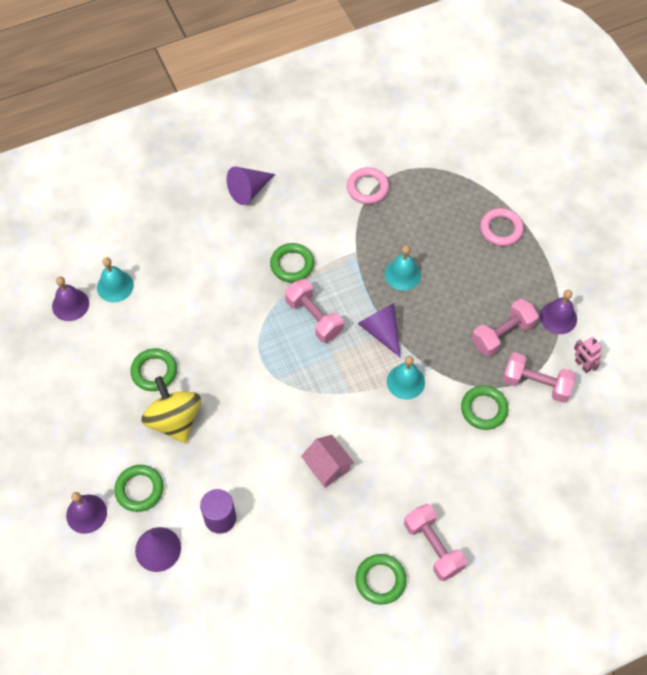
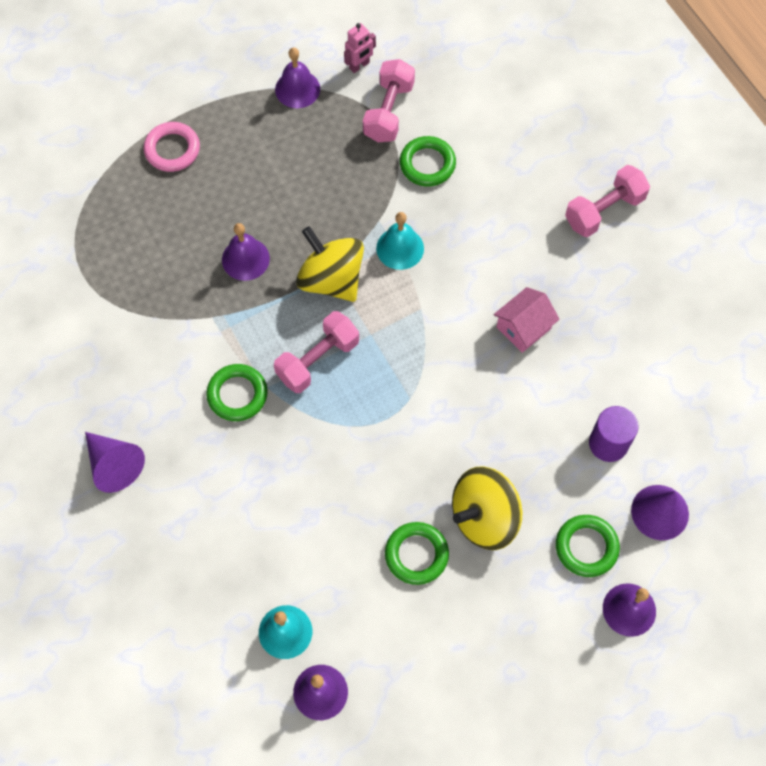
camera: 95 degrees left, 5 degrees up
(367, 188) = (109, 309): pink ring -> none
(380, 580) = (652, 262): green ring -> none
(381, 331) = (331, 279): purple cone -> yellow spinning top
(402, 274) = (245, 259): turquoise bell -> purple bell
(502, 334) = (325, 146): pink dumbbell -> none

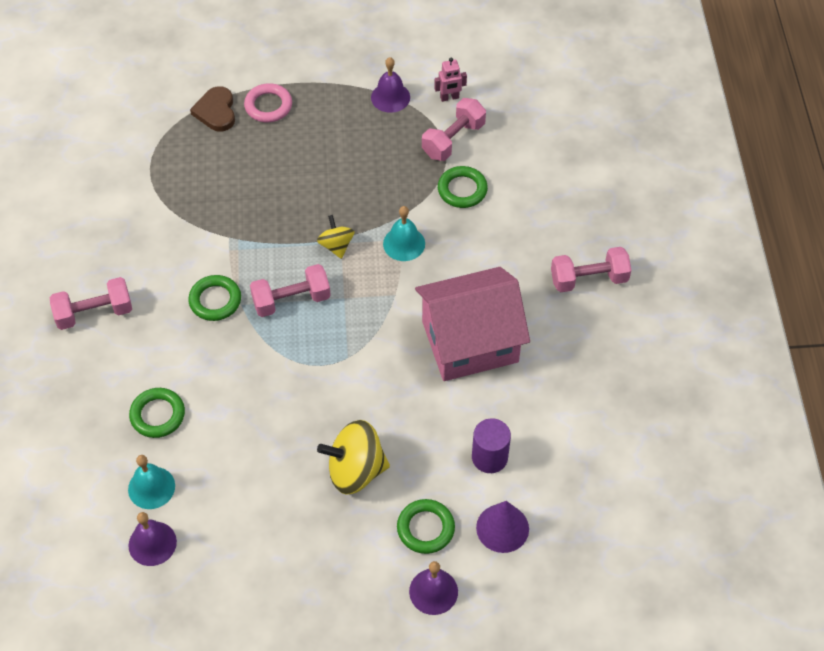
camera: 25 degrees right, 10 degrees down
(114, 464) = (94, 313): purple cone -> pink dumbbell
(118, 178) = (216, 111): none -> brown heart
(245, 259) = (278, 205): purple bell -> none
(331, 279) = (336, 245): yellow spinning top -> yellow spinning top, size x0.57
(416, 554) = (285, 475): green ring -> green ring (157, 415)
(523, 327) = (470, 341): pink house -> pink house, size x2.16

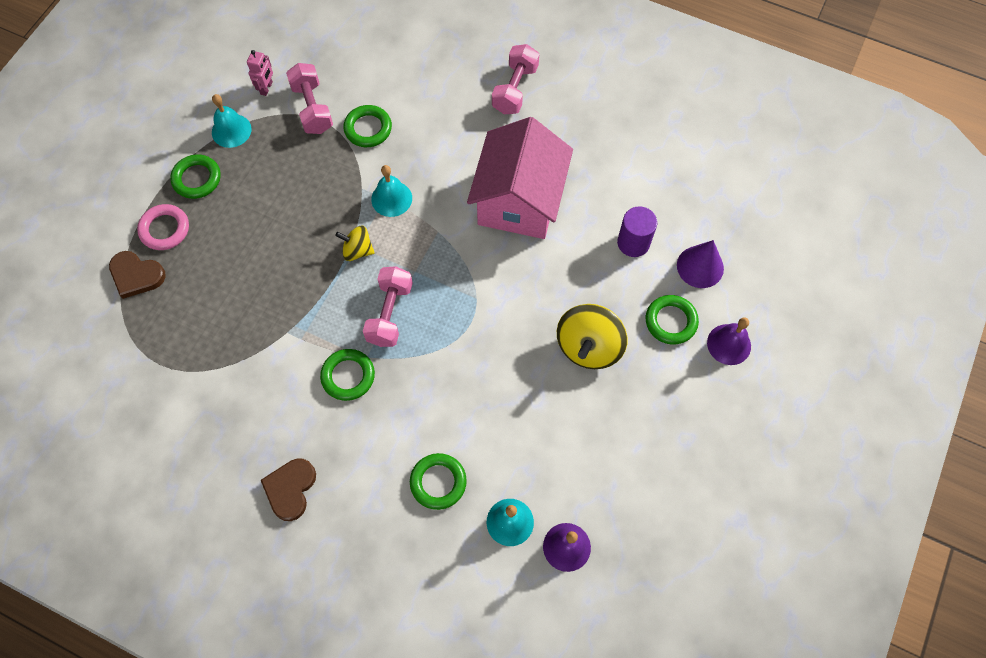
camera: 60 degrees left, 10 degrees up
(94, 313) = (290, 489): pink dumbbell -> brown heart
(328, 100) = (197, 179): none -> green ring
(390, 97) = (231, 130): purple bell -> turquoise bell

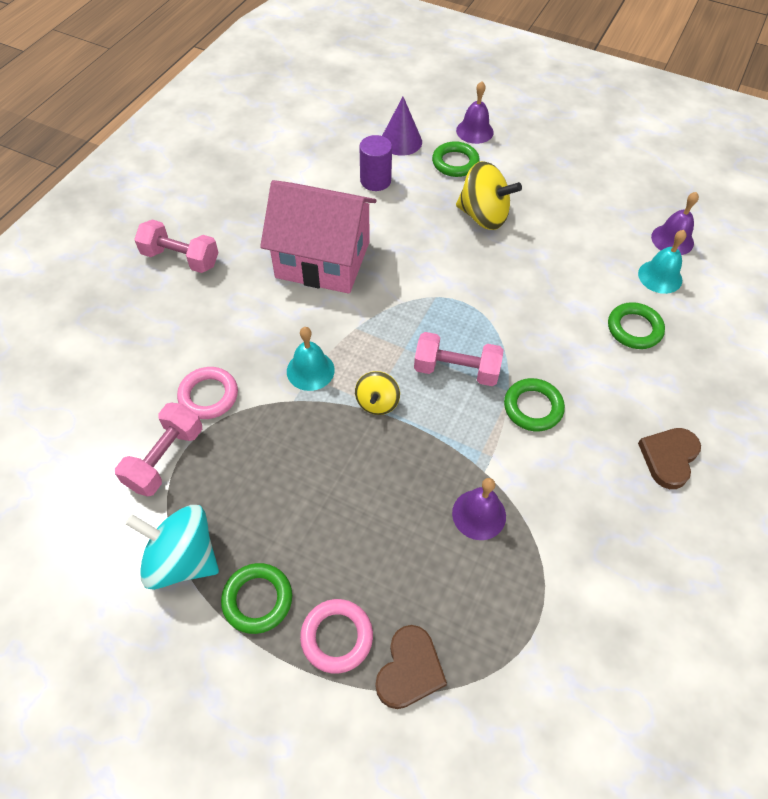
camera: 90 degrees left, 10 degrees down
(231, 130) = (182, 559): turquoise bell -> turquoise spinning top
(249, 326) = (479, 514): none -> purple bell
(266, 88) = (119, 517): pink robot -> none
(290, 489) = (669, 458): brown heart -> brown heart turned 105 degrees clockwise
(312, 108) = (165, 458): pink dumbbell -> pink dumbbell turned 45 degrees counterclockwise
(368, 129) = (208, 395): green ring -> pink ring

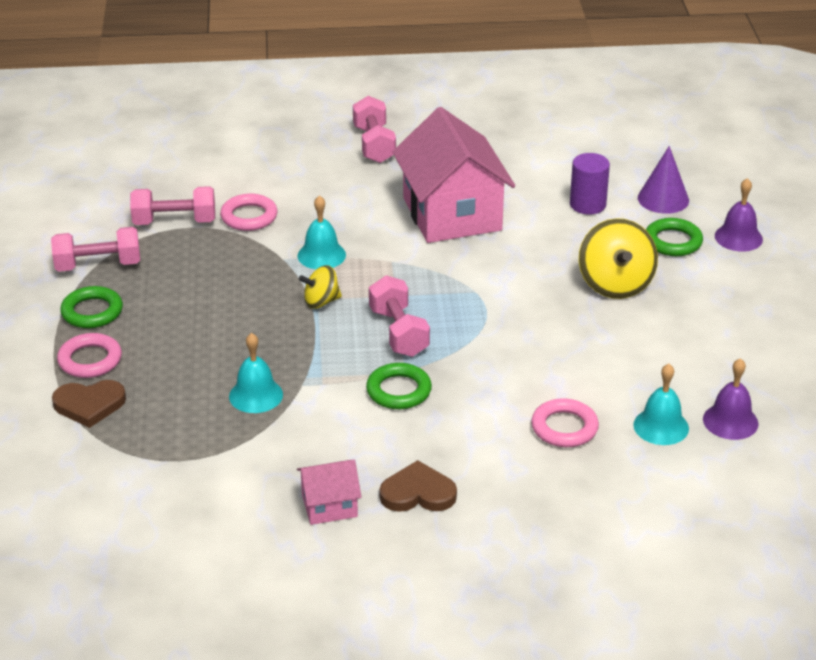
camera: 60 degrees right, 20 degrees down
(182, 559) = (98, 265): turquoise spinning top -> pink dumbbell
(479, 514) = (256, 395): purple bell -> turquoise bell
(634, 329) = (564, 428): green ring -> pink ring
(657, 528) = (329, 505): none -> pink house

